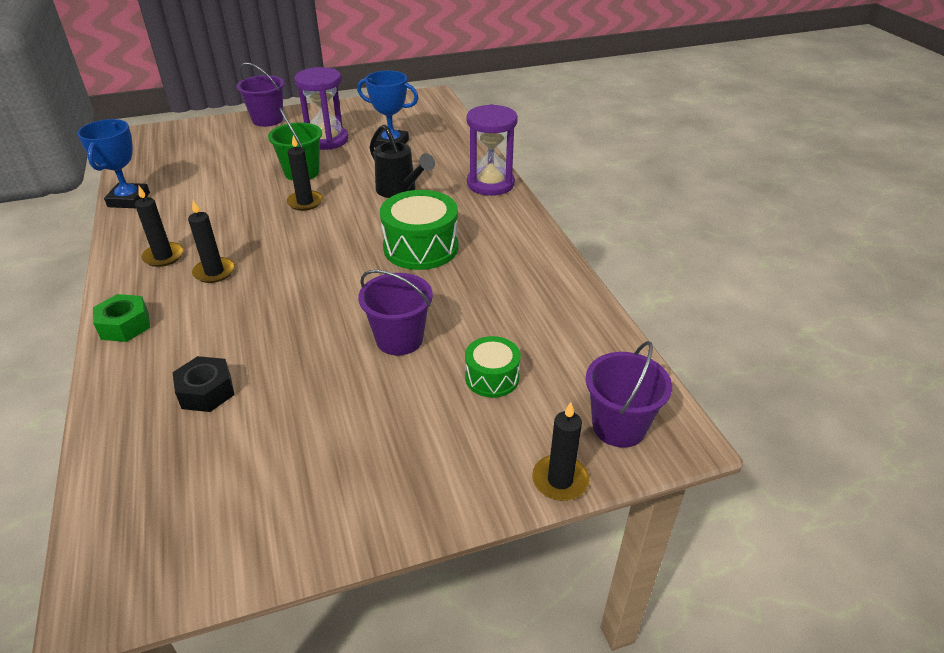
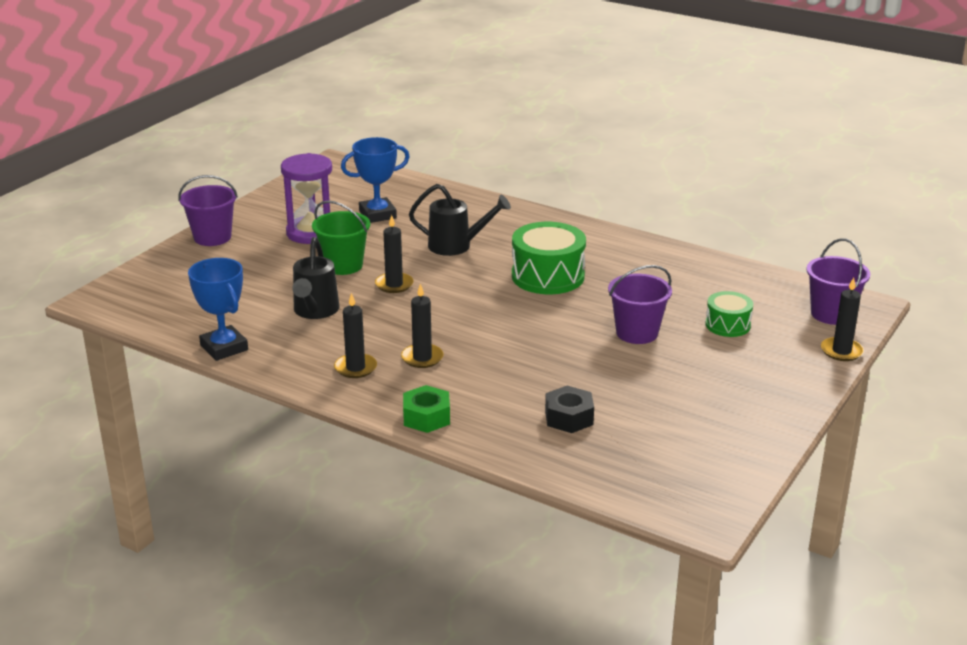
camera: 40 degrees left, 10 degrees down
(223, 199) = (315, 311): none -> black watering can
(490, 184) = (518, 214): purple hourglass -> none

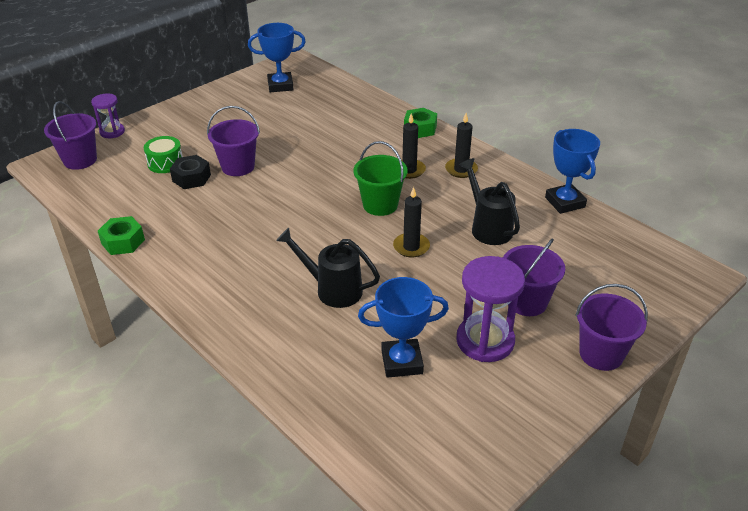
camera: 165 degrees left, 10 degrees up
(274, 260) = (527, 302): none -> purple bucket
(315, 311) = (488, 227): black watering can -> black watering can turned 45 degrees counterclockwise
(343, 265) = (455, 281): green bucket -> green bucket (380, 205)
(547, 276) = (267, 234): green drum -> none
(569, 417) = (329, 116): black nut -> black nut (191, 178)
(683, 252) = (123, 242): none -> green nut
(684, 460) = (280, 85): none -> blue trophy
(841, 351) = (112, 132): black candle -> purple hourglass

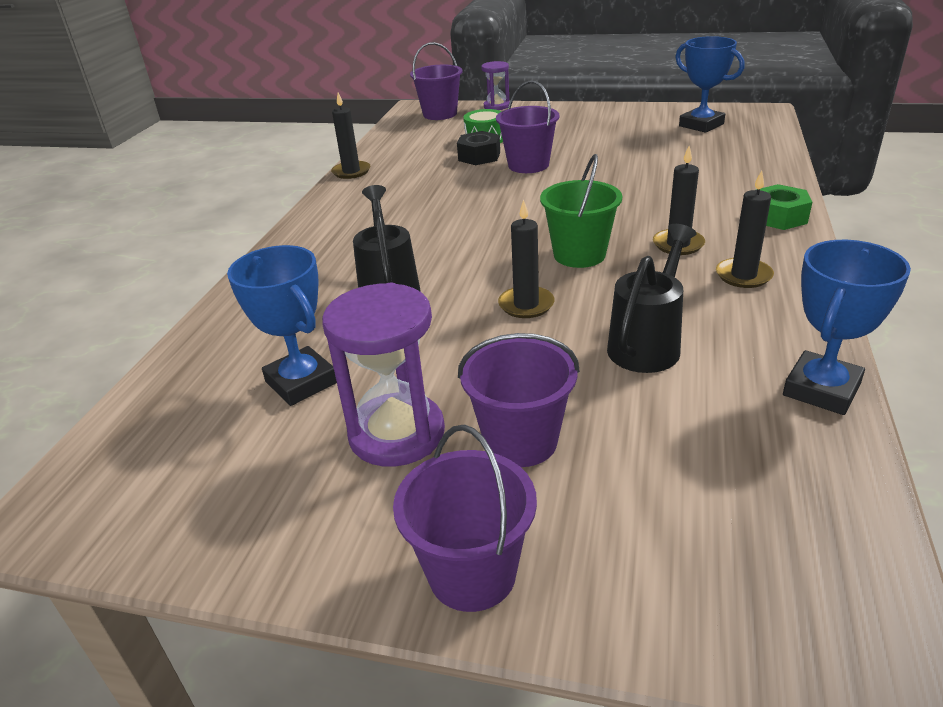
camera: 60 degrees right, 5 degrees down
(123, 242) = (351, 172): green nut -> black candle

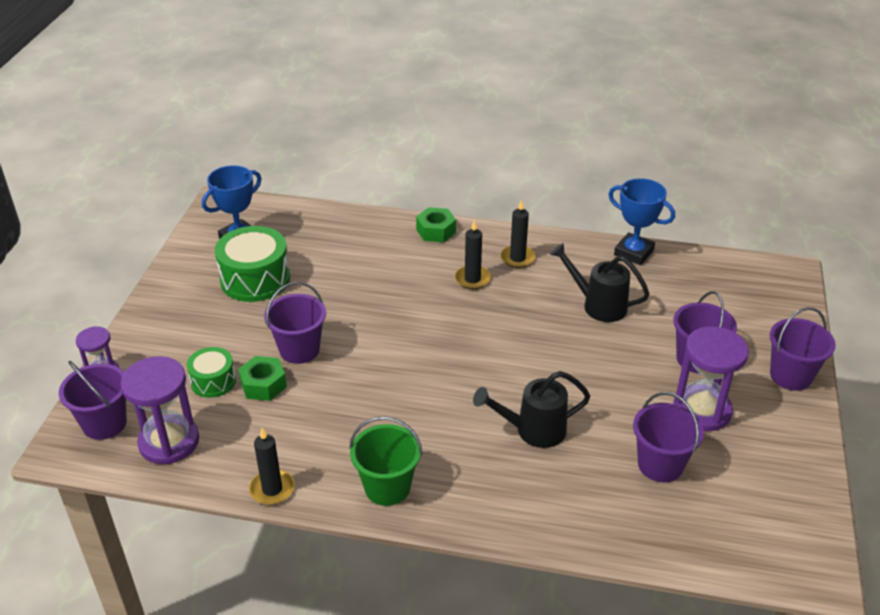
camera: 95 degrees left, 5 degrees up
(301, 382) = (660, 465): blue trophy -> purple bucket
(415, 134) = (169, 442): none -> purple hourglass
(479, 156) = (263, 384): black nut -> green nut
(526, 305) = (555, 355): black candle -> none
(579, 255) = (484, 326): green bucket -> green bucket (387, 487)
(635, 138) = (255, 279): none -> green drum

